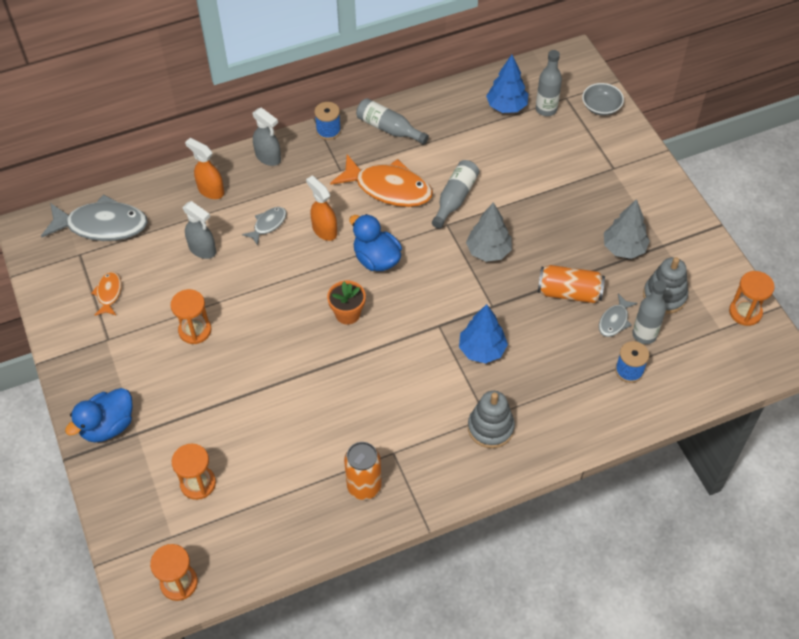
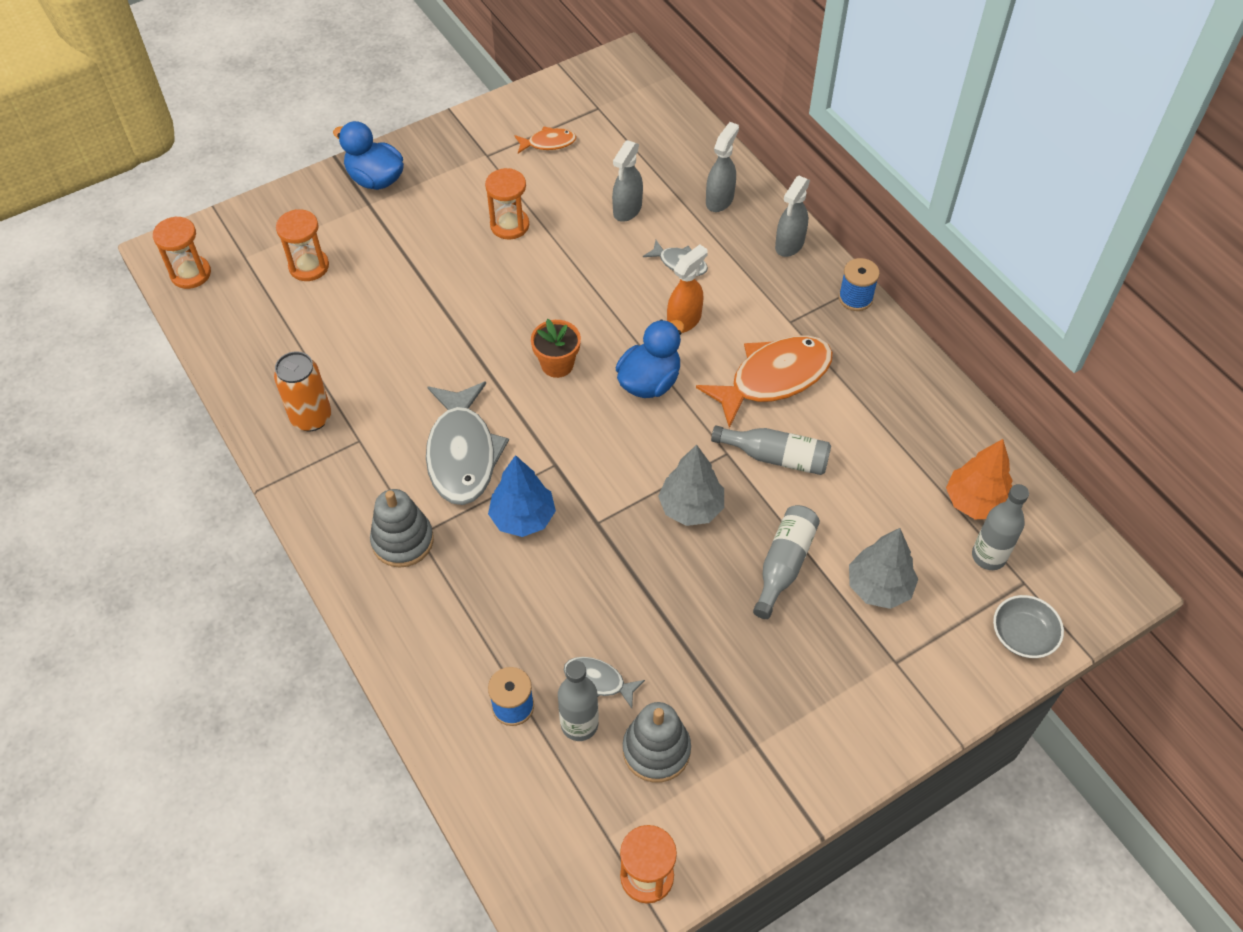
camera: 80 degrees right, 0 degrees up
(102, 225) = (643, 117): grey fish -> grey fish (462, 454)
(210, 190) = (720, 200): orange spray bottle -> grey spray bottle
(388, 188) = (773, 378): orange fish -> orange fish turned 135 degrees counterclockwise
(389, 128) = (881, 363): grey bottle -> grey bottle (784, 564)
(506, 106) = (975, 502): blue tree -> orange tree
(569, 292) = (638, 616): orange can -> none
(624, 248) = (736, 686): grey tree -> grey tree (878, 587)

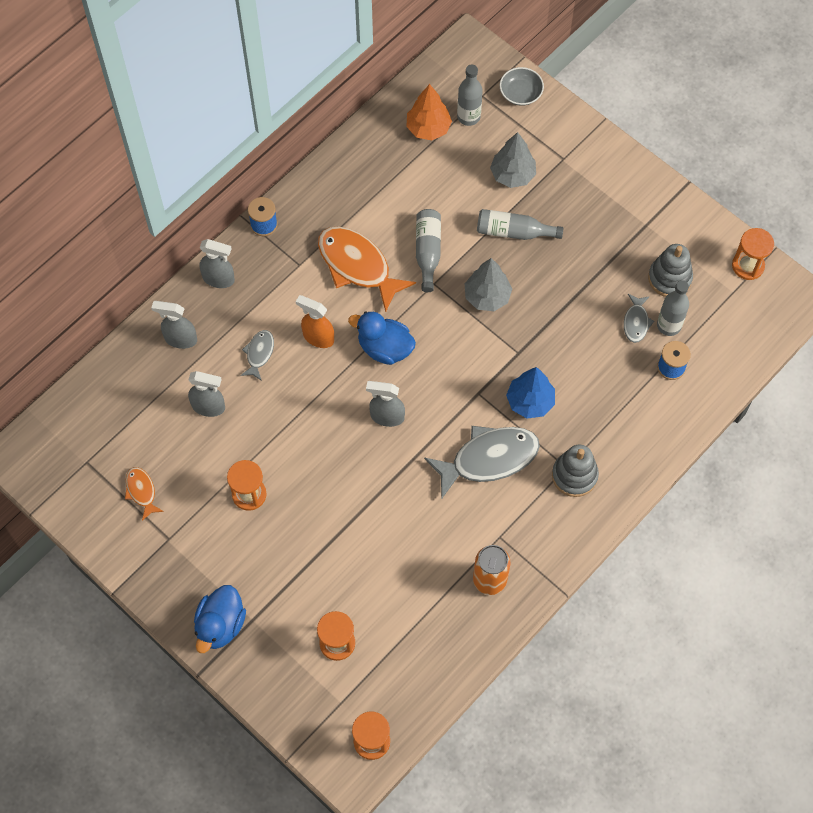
camera: 105 degrees left, 10 degrees up
(557, 364) = (386, 416): orange flower pot -> grey spray bottle

